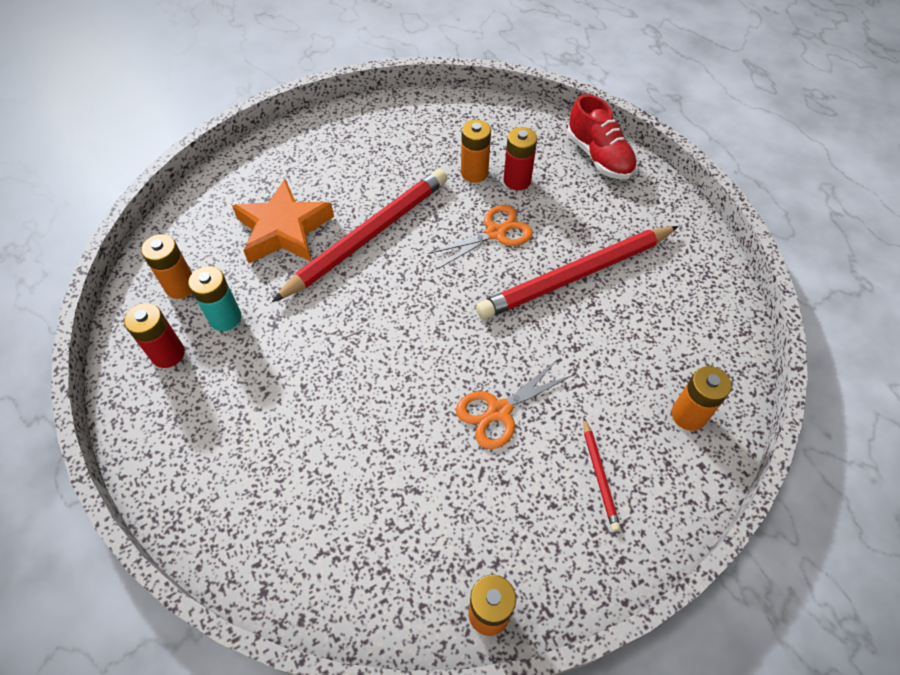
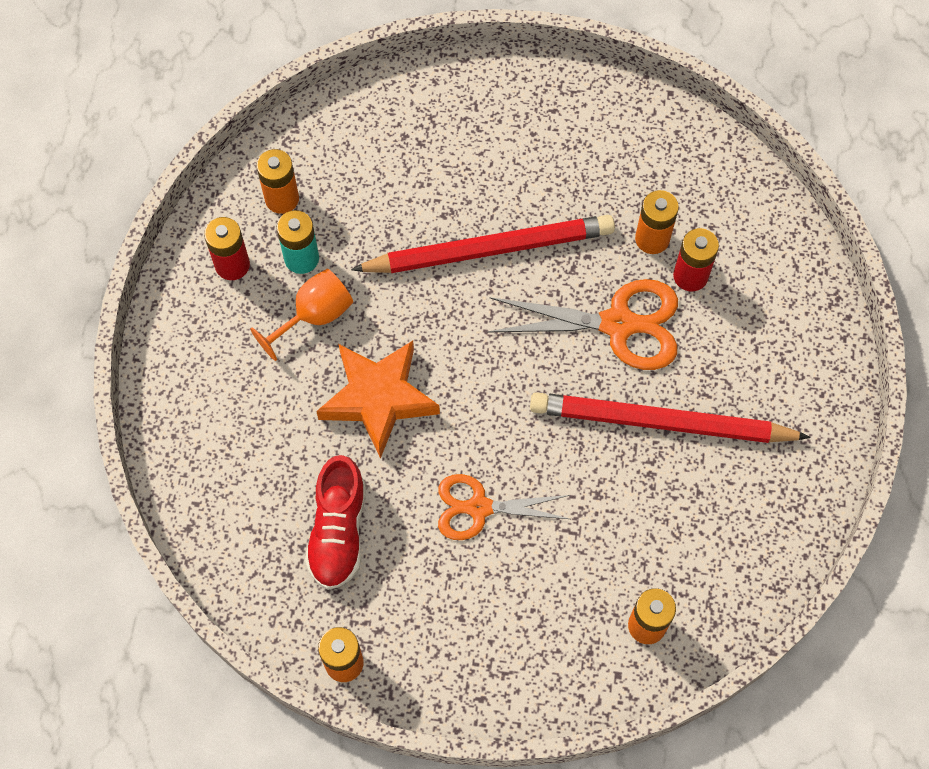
camera: 35 degrees right, 10 degrees up
(264, 352) = (314, 316): none -> orange goblet
(284, 229) = (413, 191): orange star -> orange star (378, 398)
(495, 233) = (618, 324): orange scissors -> orange scissors, size x1.50
(599, 156) = (805, 300): red shoe -> red shoe (338, 531)
(599, 476) = (520, 621): red pencil -> none

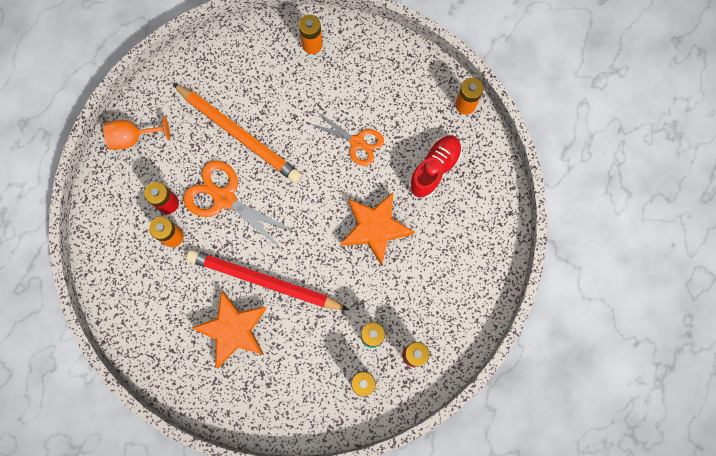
camera: 150 degrees left, 10 degrees up
(314, 316) = (384, 296): orange goblet -> orange goblet (133, 138)
(491, 172) = (233, 330): none -> orange star
(661, 422) = (239, 134): red pencil -> orange pencil

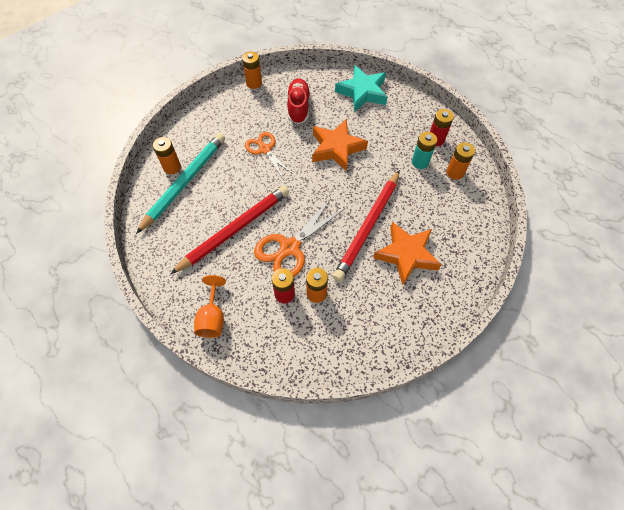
camera: 80 degrees left, 15 degrees down
(239, 134) = (235, 229): orange pencil -> red pencil
(293, 64) = (185, 182): none -> turquoise pencil
(357, 142) = (265, 149): orange scissors -> orange scissors turned 75 degrees counterclockwise
(434, 169) = (298, 107): red shoe -> red shoe turned 45 degrees clockwise
(479, 248) = (362, 92): none -> turquoise star

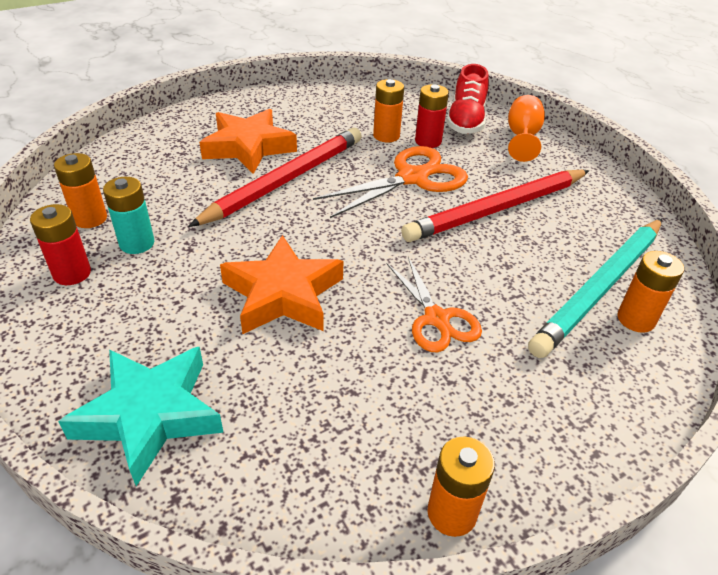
camera: 170 degrees left, 20 degrees down
(298, 107) = (337, 404): red shoe -> red shoe (466, 121)

